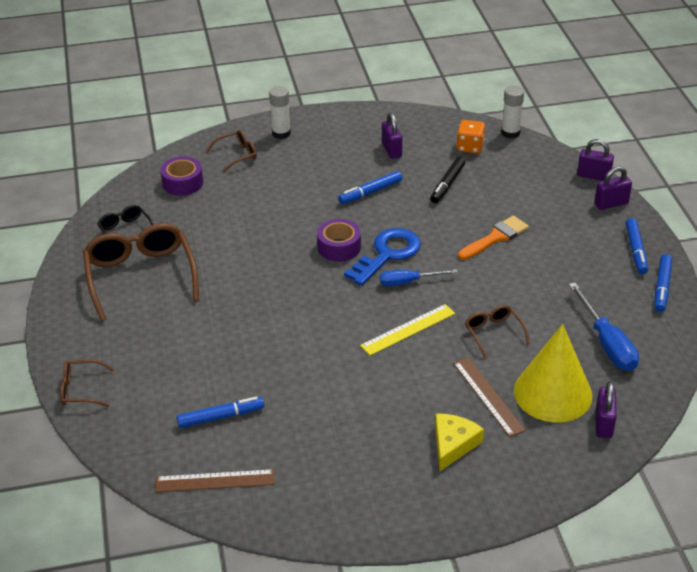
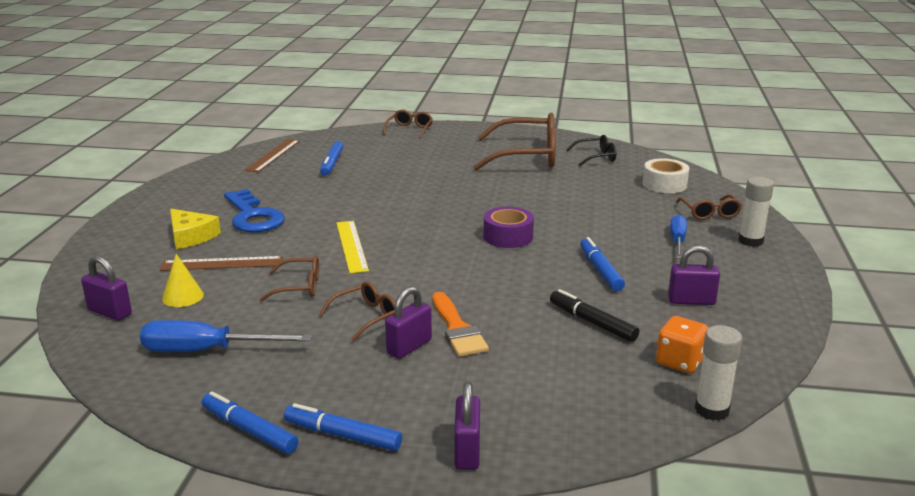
camera: 110 degrees right, 15 degrees down
(183, 183) = (664, 184): purple tape -> white tape
(387, 254) = (477, 258): blue key -> blue key (253, 217)
(408, 282) = (422, 260): blue screwdriver -> blue screwdriver (677, 241)
(511, 283) = (365, 317): none -> brown glasses
(552, 393) = (183, 296): yellow cone -> yellow cone, size x0.45
(593, 176) = (552, 459): purple padlock -> purple padlock (409, 347)

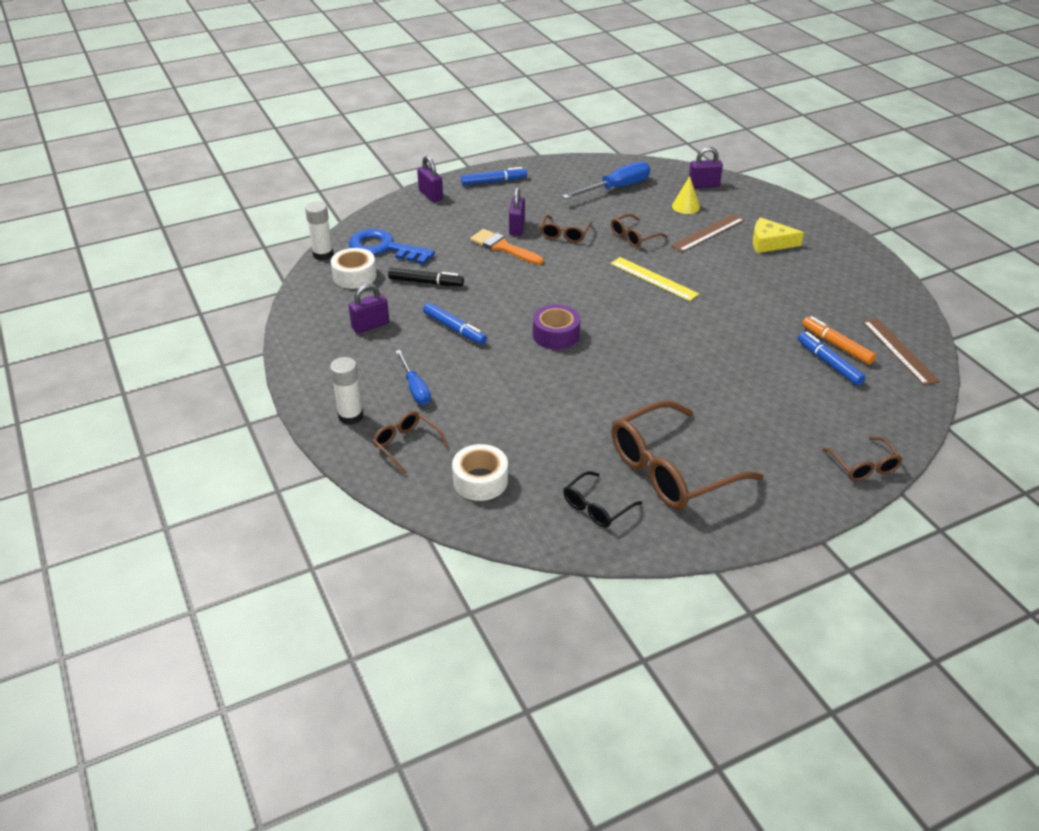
camera: 145 degrees right, 15 degrees up
(249, 430) = (537, 169): blue marker -> none
(253, 217) = (766, 275): blue key -> blue key (384, 248)
(305, 168) = (836, 345): none -> orange marker
(680, 362) = (354, 276): orange dice -> white tape

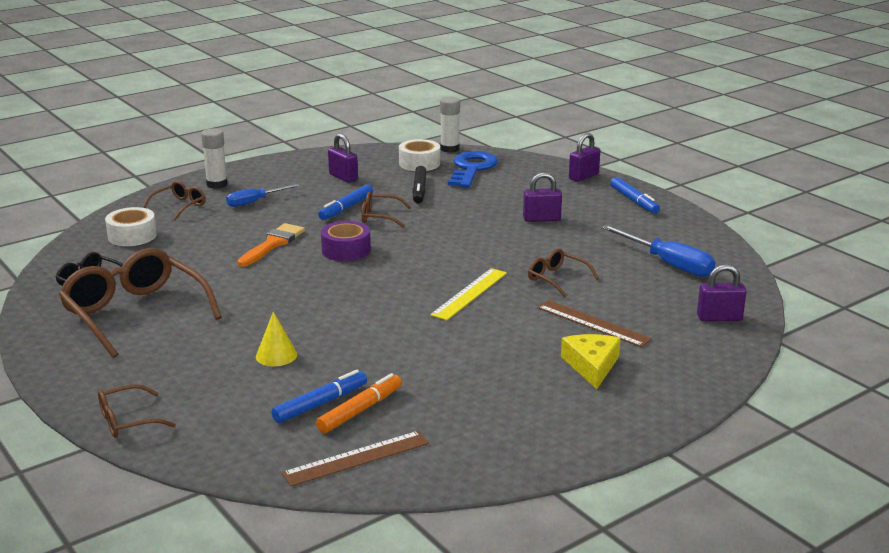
camera: 80 degrees right, 15 degrees down
(503, 247) = (498, 216): orange brush -> orange brush (273, 244)
(565, 234) = (541, 242): brown glasses -> brown glasses (380, 217)
(686, 206) = (652, 307): yellow cone -> yellow cone (276, 355)
(703, 185) = (719, 318): purple padlock -> purple padlock turned 75 degrees counterclockwise

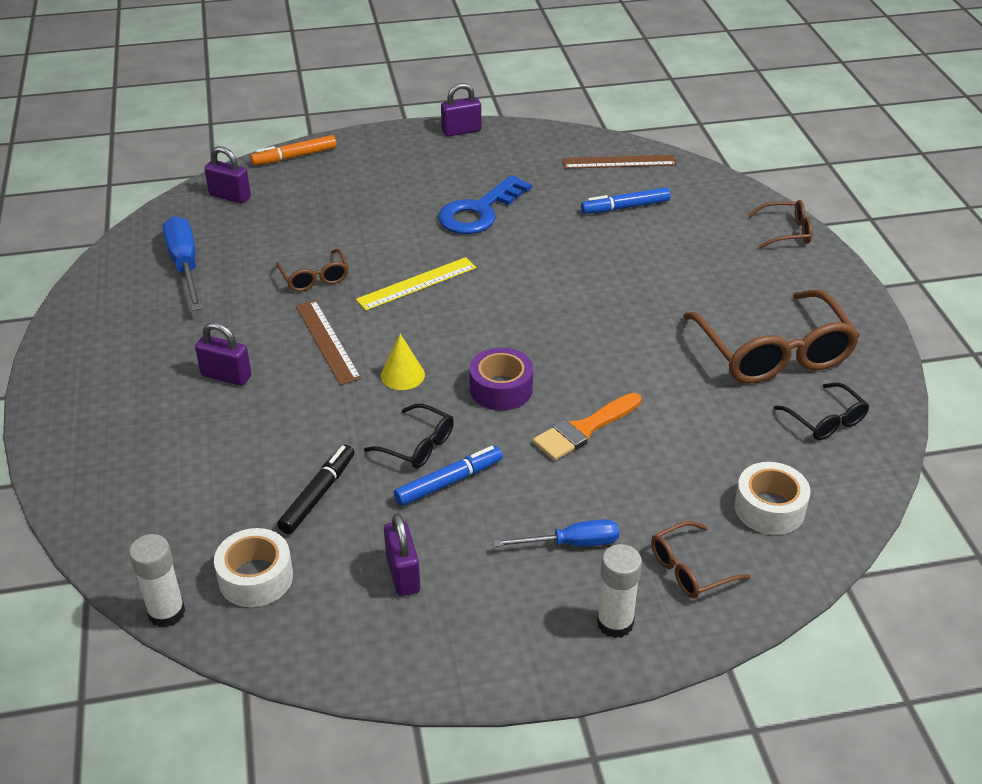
camera: 155 degrees left, 15 degrees up
(276, 355) = (643, 262): yellow cone -> yellow cone (402, 375)
(360, 410) = (597, 194): orange marker -> orange marker (294, 156)
(380, 217) = (417, 445): brown glasses -> black glasses
(472, 169) = (193, 530): blue key -> blue key (479, 212)
(583, 176) = (67, 452): purple padlock -> purple padlock (461, 131)
(591, 365) = (387, 183): yellow cheese -> none
(593, 323) = (340, 220): brown ruler -> brown ruler (327, 341)
(634, 201) = (78, 376): blue marker -> none

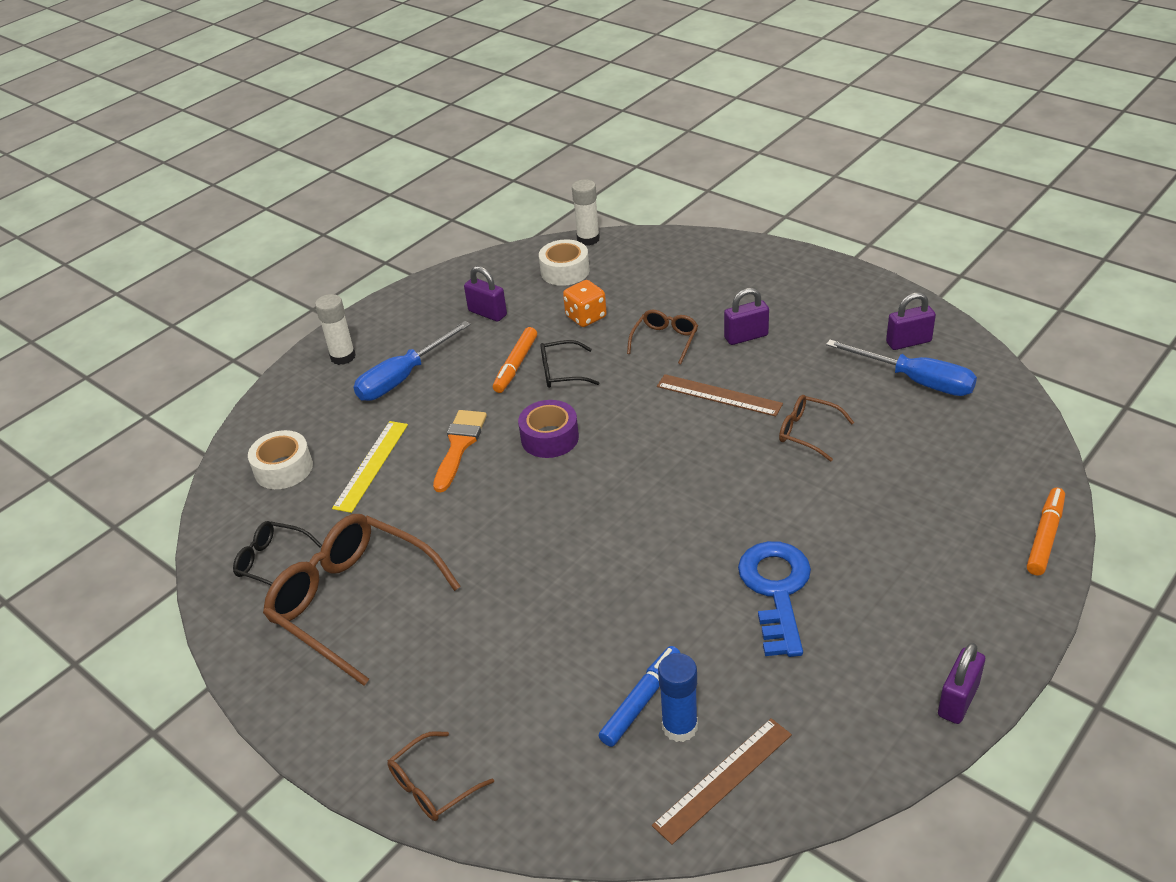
camera: 145 degrees right, 0 degrees up
(230, 196) = (1008, 456): purple padlock -> purple padlock (908, 342)
(318, 495) = (586, 317): black marker -> orange dice
(402, 375) = (632, 406): yellow cone -> none
(417, 283) = (723, 479): yellow ruler -> yellow ruler (371, 465)
(449, 482) = (515, 365): blue marker -> orange marker
(572, 543) = (403, 378): blue screwdriver -> blue screwdriver, size x1.54
(617, 188) = (679, 726): none -> blue glue stick
(690, 569) = (316, 405): brown glasses -> brown glasses (665, 341)

